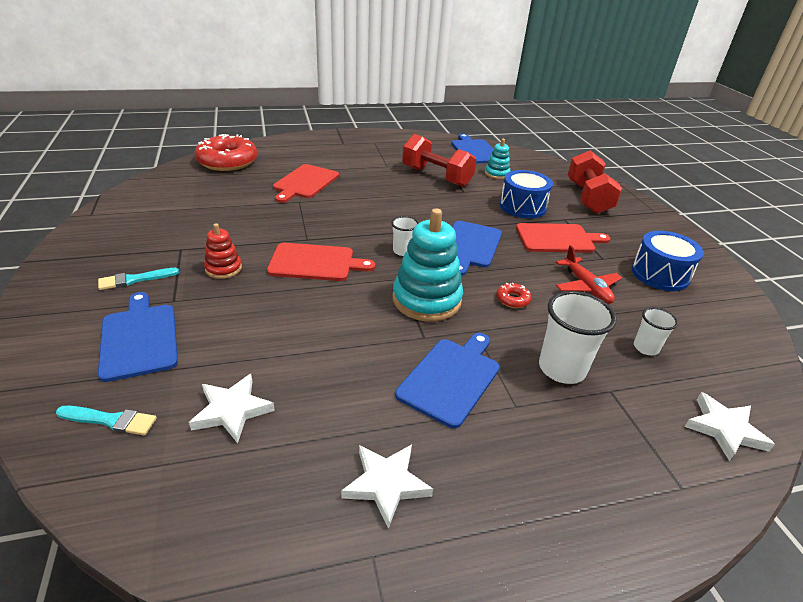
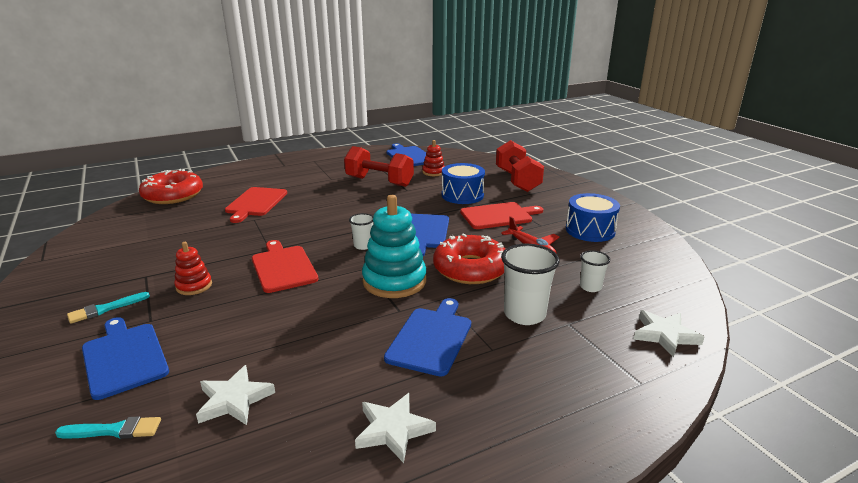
camera: 10 degrees left, 10 degrees down
(315, 262) = (283, 267): red cutting board -> red cutting board turned 105 degrees counterclockwise
(497, 174) = (433, 172): turquoise stacking toy -> red stacking toy
(512, 299) = (470, 269): red donut -> red donut, size x2.43

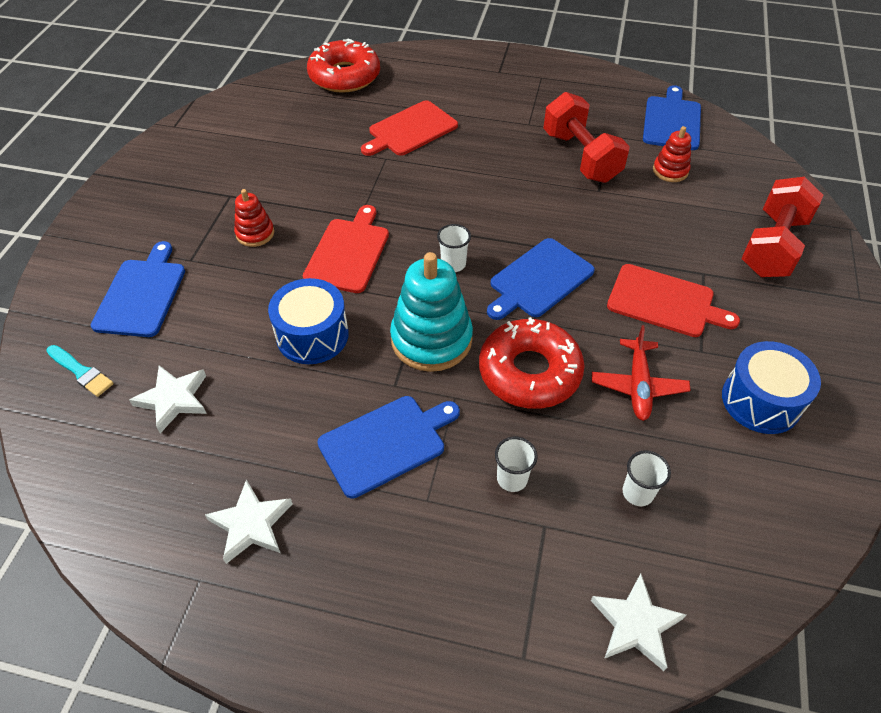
camera: 40 degrees right, 25 degrees up
(105, 309) = (171, 223): turquoise brush -> none
(462, 195) = (660, 237): blue drum -> blue drum (312, 335)
(524, 314) = (512, 479): white cup -> white cup, size x0.56

